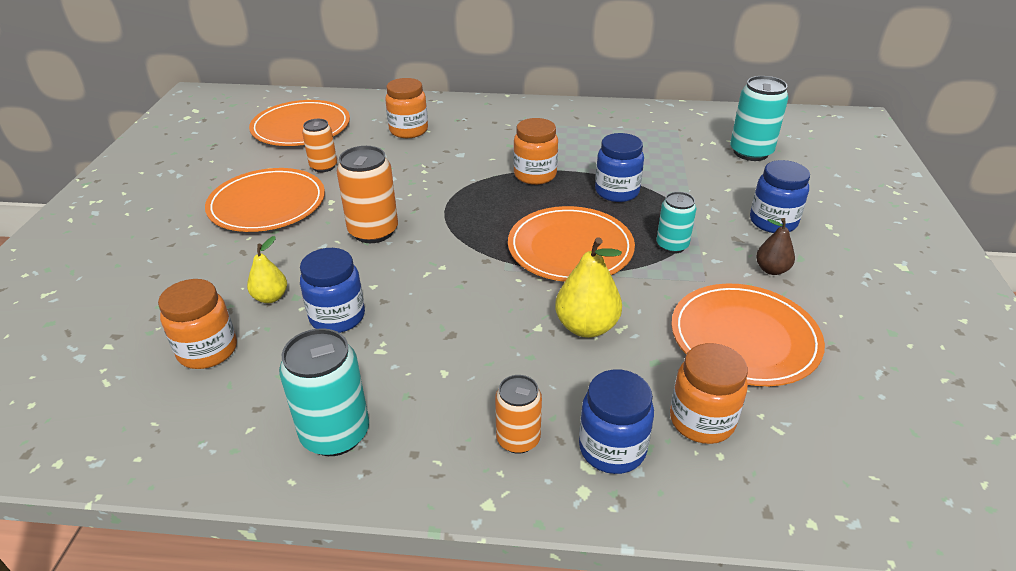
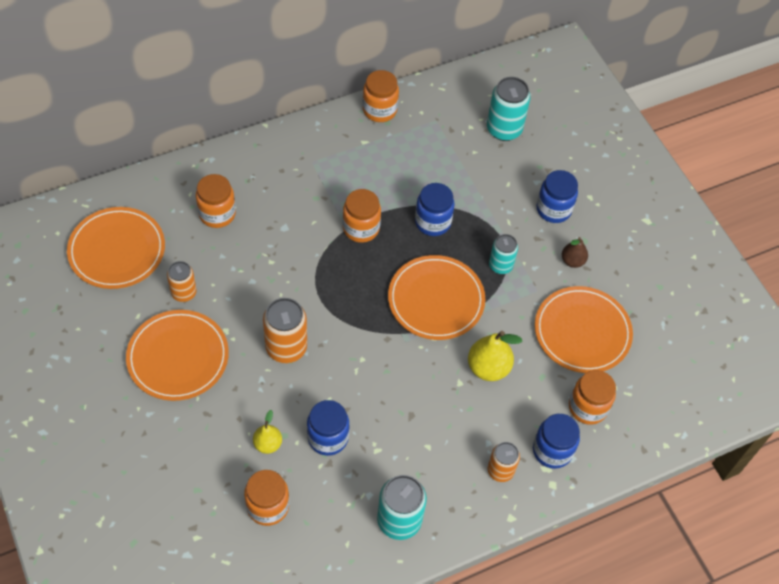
camera: 35 degrees left, 20 degrees up
(624, 111) = (379, 110): none -> orange jar

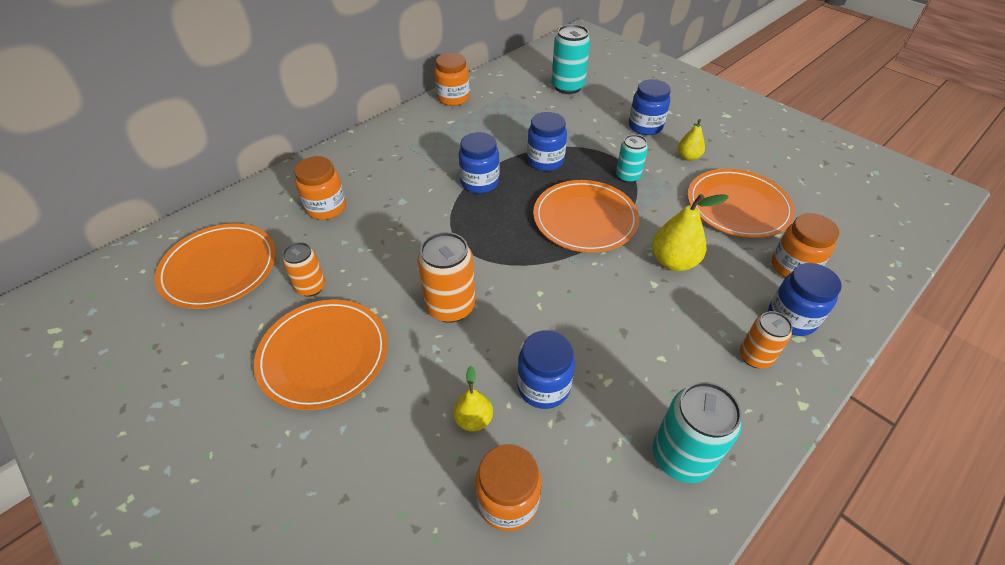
camera: 15 degrees left, 10 degrees down
(361, 228) = (479, 182): orange jar -> blue jar
(572, 261) = (688, 157): brown pear -> yellow pear

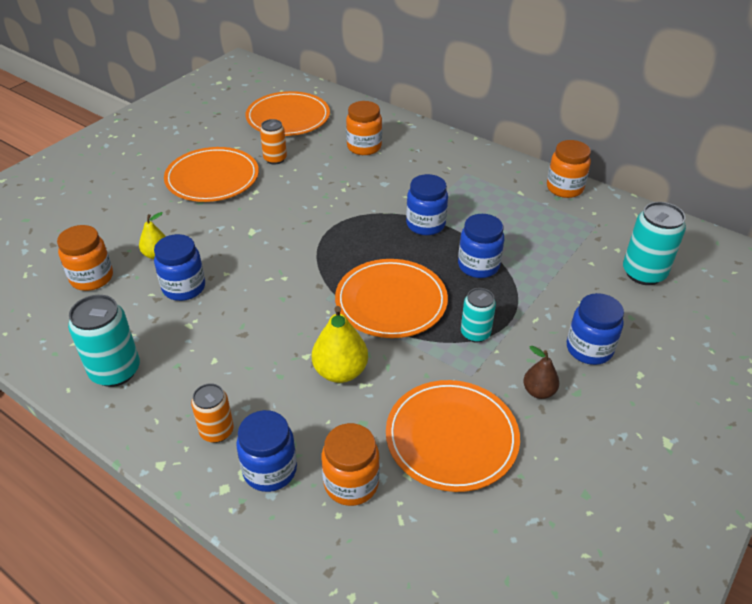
camera: 80 degrees right, 5 degrees down
(450, 306) = (262, 229): orange can -> none
(688, 157) = (538, 391): yellow pear -> brown pear

